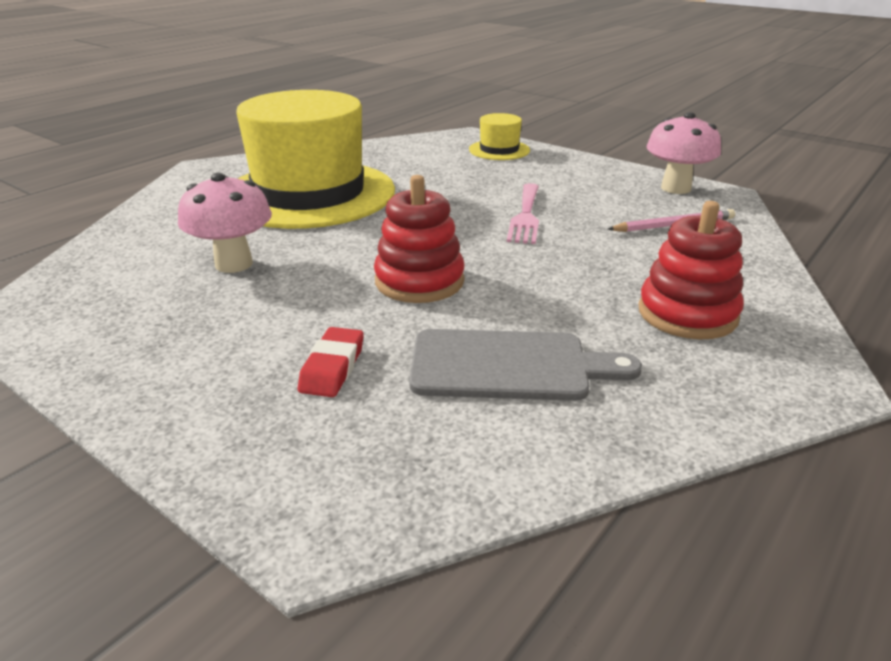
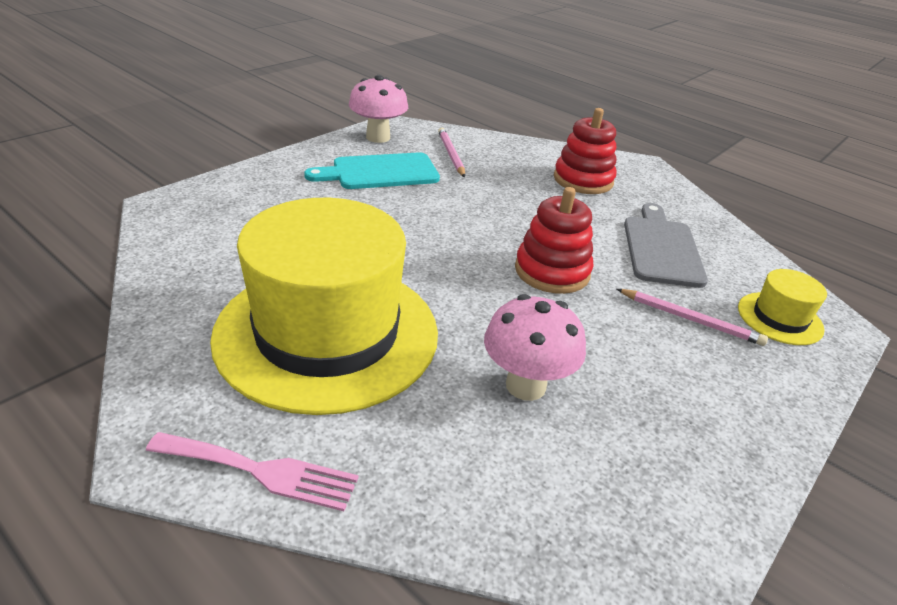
camera: 90 degrees left, 5 degrees up
(332, 368) = (690, 319): red eraser -> pink pencil
(499, 150) = (234, 194): yellow hat -> yellow hat (779, 318)
(525, 216) = (424, 207): pink fork -> pink fork (261, 471)
(588, 194) = (380, 172): none -> turquoise cutting board

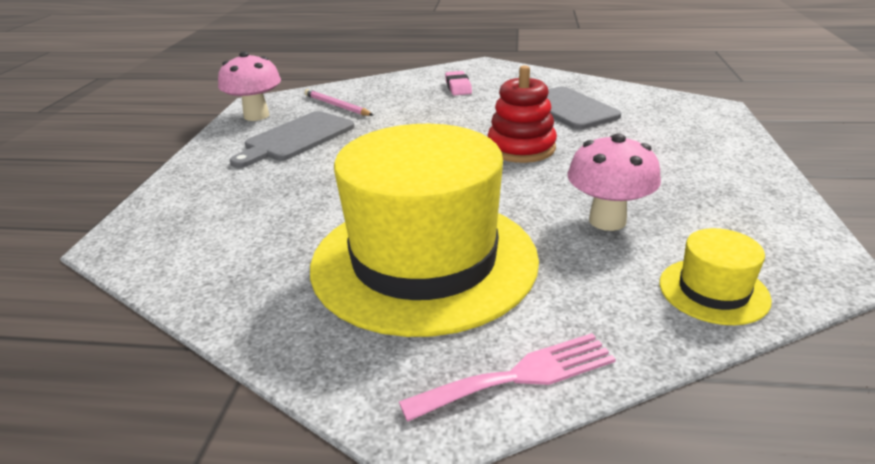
camera: 30 degrees left, 5 degrees down
(380, 172) = (296, 138): turquoise cutting board -> grey cutting board
(583, 180) = (458, 87): red stacking toy -> pink eraser
(690, 319) = (640, 138): pink pencil -> none
(779, 318) = (682, 116): yellow hat -> yellow hat (713, 291)

